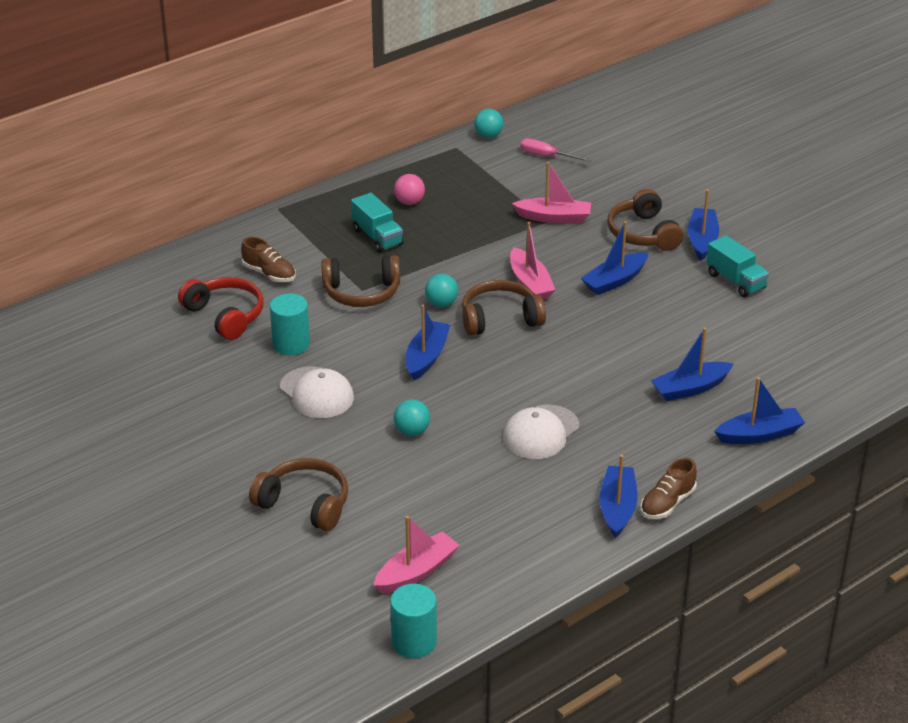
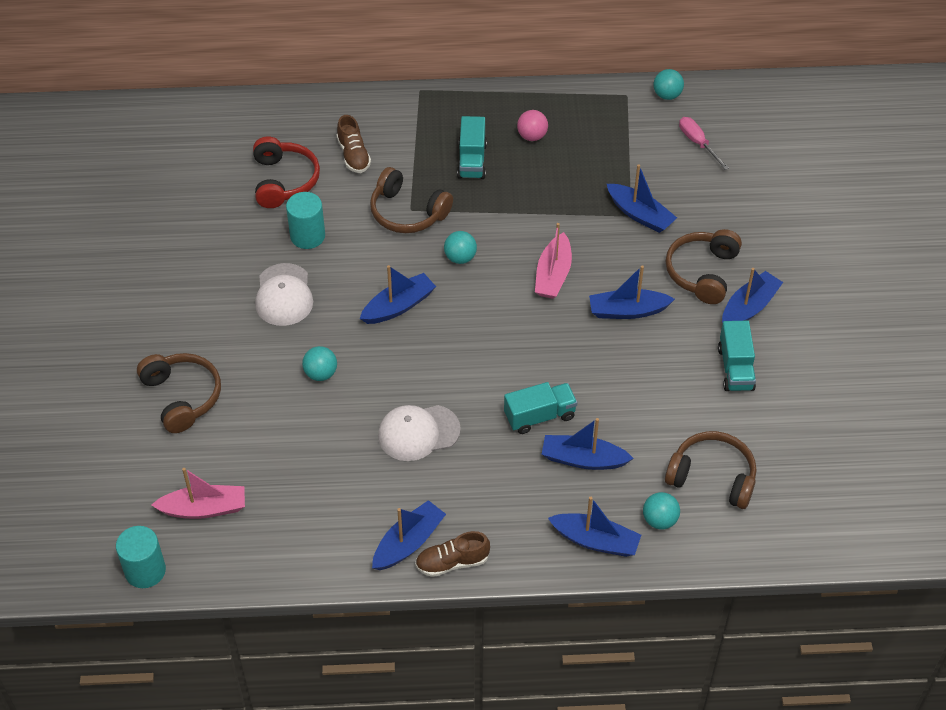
camera: 35 degrees right, 15 degrees up
(500, 319) = (493, 299): brown headphones -> brown headphones (712, 477)
(554, 217) = (640, 215): pink boat -> blue boat
(625, 377) = (539, 416): none -> turquoise truck
(790, 399) = (659, 520): none -> turquoise ball

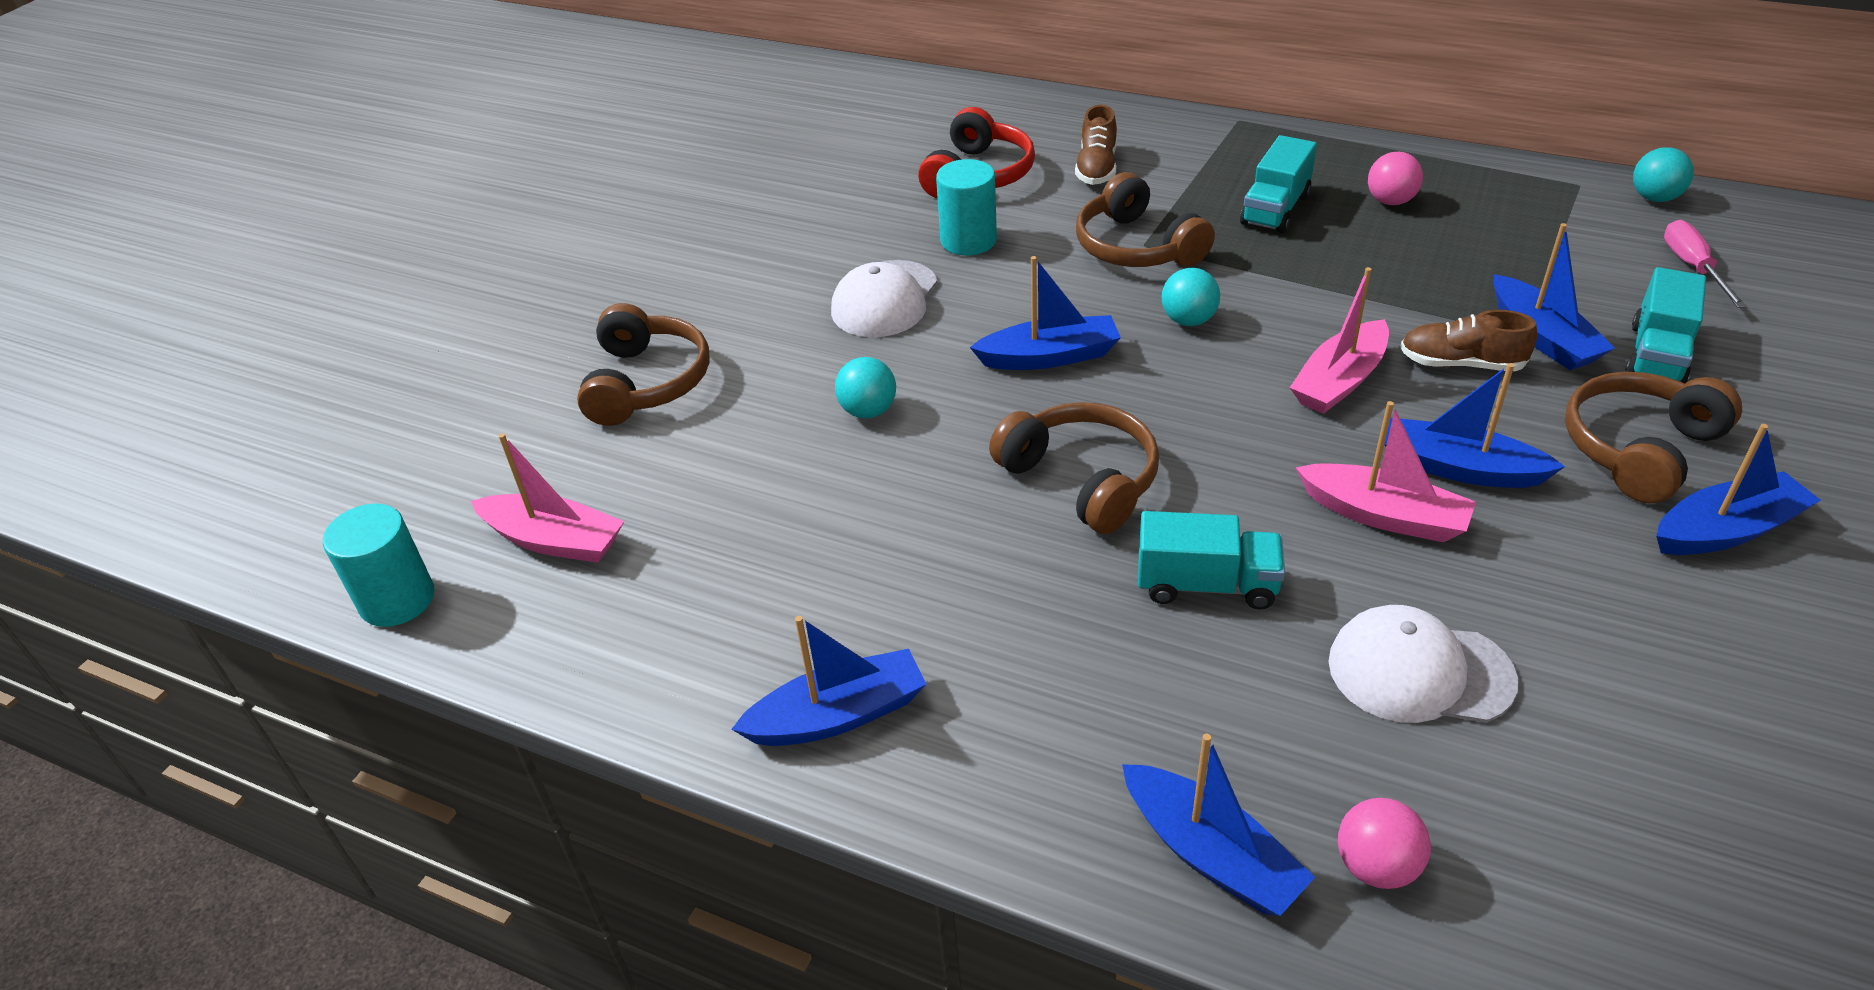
camera: 30 degrees right, 10 degrees down
(418, 433) = (969, 542): white cap -> white cap (1419, 671)
(452, 562) = (895, 782): brown shoe -> brown shoe (1460, 364)
(583, 459) = (1257, 687): blue boat -> none
(603, 350) = (1384, 515): none -> pink boat
(659, 520) = (1376, 866): turquoise ball -> pink ball
(712, 477) = (1537, 820): brown headphones -> brown headphones (1081, 479)
(735, 368) = (1661, 627): turquoise truck -> turquoise truck (1656, 355)

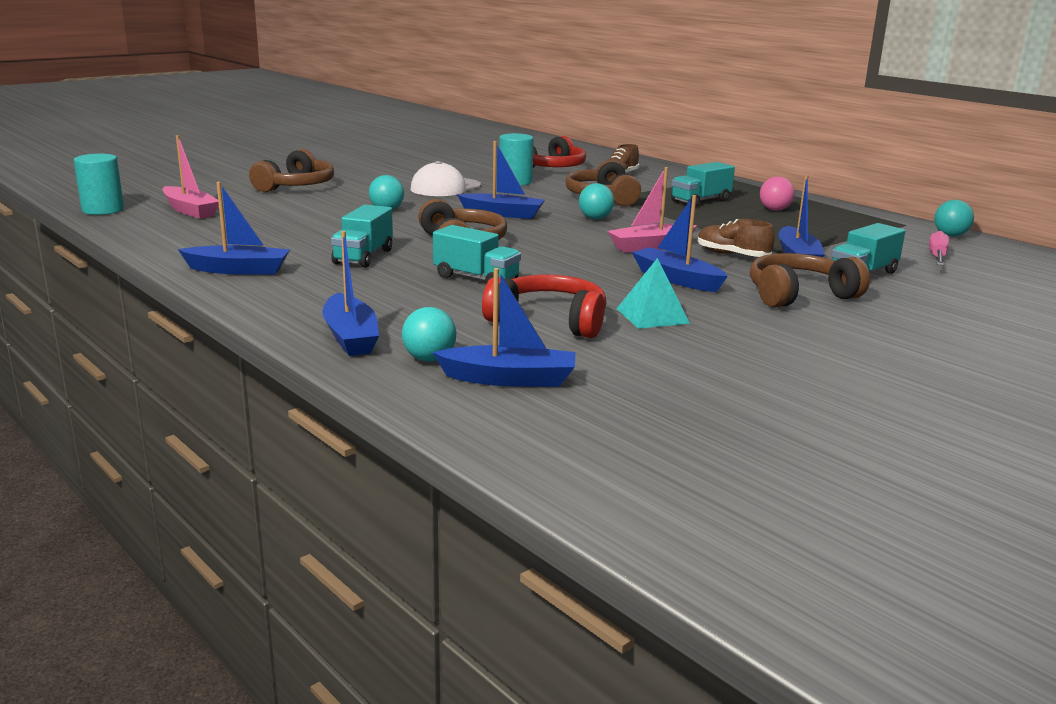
camera: 20 degrees right, 20 degrees down
(983, 585) = (363, 257): none -> turquoise truck
(1376, 866) = (429, 359): pink ball -> turquoise ball
(1384, 515) = (608, 282): pink boat -> none
(1419, 671) = (549, 321): white cap -> red headphones
(1527, 593) = (652, 316): none -> turquoise pyramid
(1726, 530) = (811, 325): blue boat -> blue boat (509, 379)

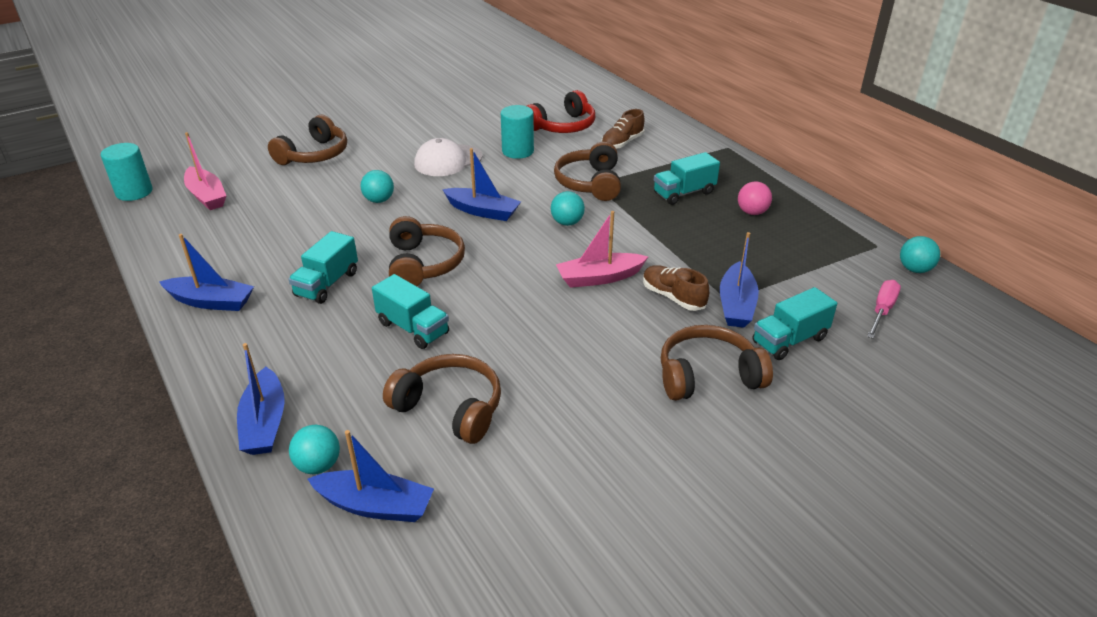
camera: 10 degrees right, 15 degrees up
(549, 321) = (450, 407): red headphones -> brown headphones
(652, 316) = (549, 405): turquoise pyramid -> none
(676, 279) = (600, 339): blue boat -> none

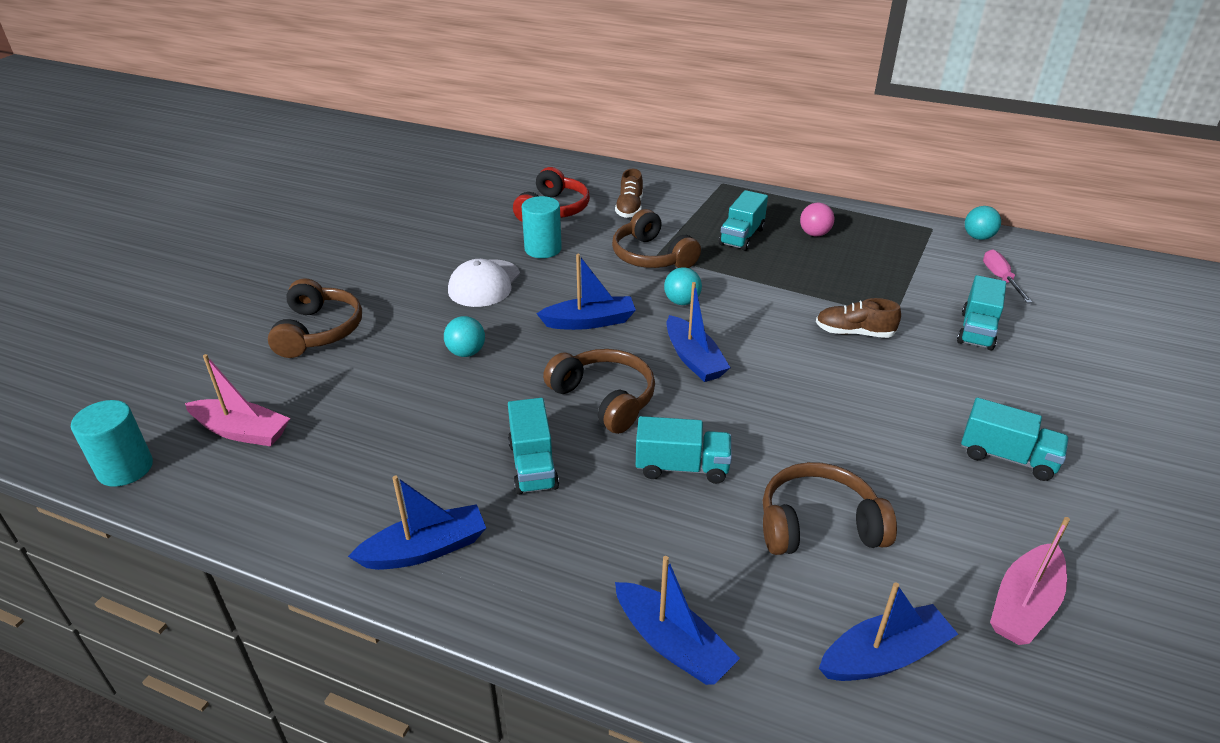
camera: 35 degrees left, 0 degrees up
(318, 465) = (783, 652): turquoise ball -> none
(599, 278) = (776, 341): pink boat -> pink boat (1024, 605)
(665, 440) = (1007, 457): none -> turquoise truck
(708, 375) = (964, 387): brown headphones -> none
(736, 305) = (906, 318): blue boat -> blue boat (694, 359)

